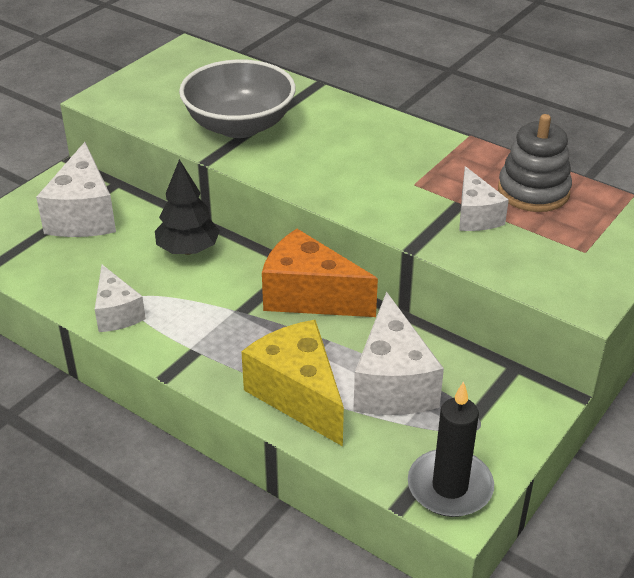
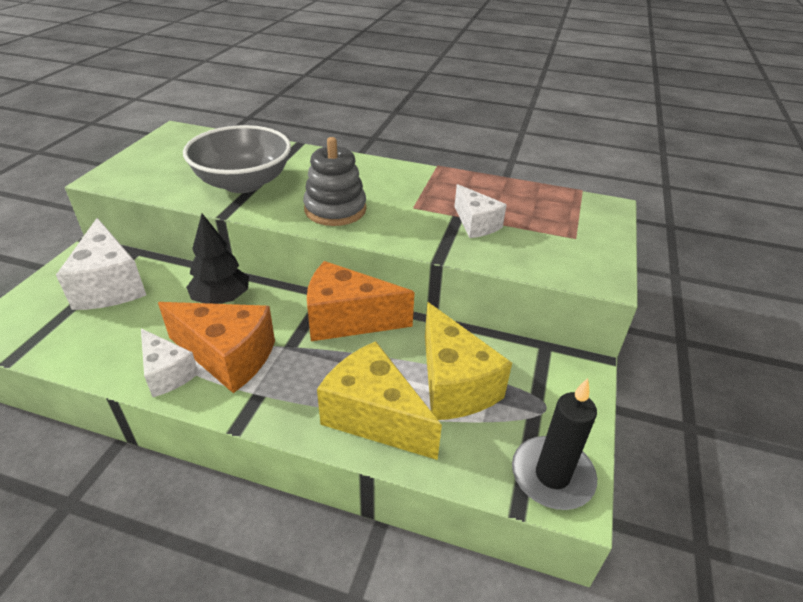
camera: 20 degrees left, 0 degrees up
(177, 309) = (227, 357): none -> orange cheese
(392, 383) = (453, 384): white cheese -> yellow cheese
(533, 191) = (509, 199): grey stacking toy -> grey stacking toy (335, 209)

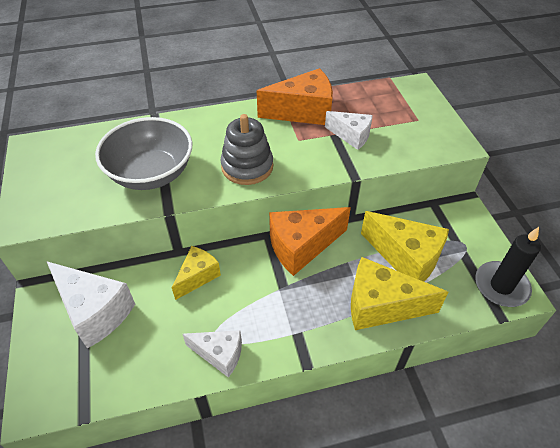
camera: 30 degrees left, 10 degrees up
(221, 299) = (198, 276): black tree -> yellow cheese
(227, 357) = (249, 318): orange cheese -> orange cheese (303, 112)

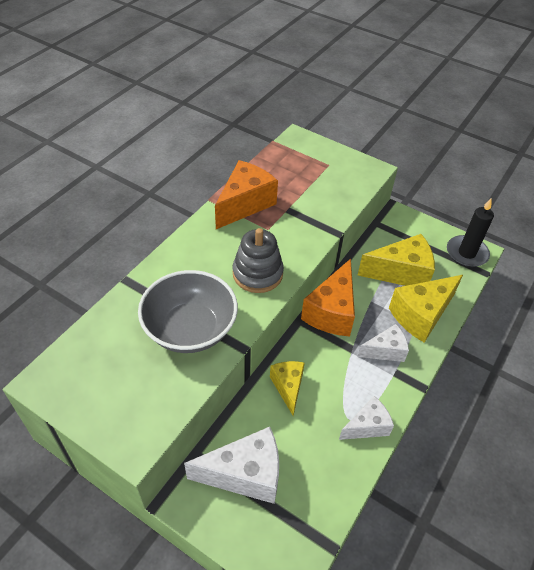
camera: 45 degrees left, 0 degrees up
(351, 136) = (301, 203): white cheese -> white cheese (385, 351)

